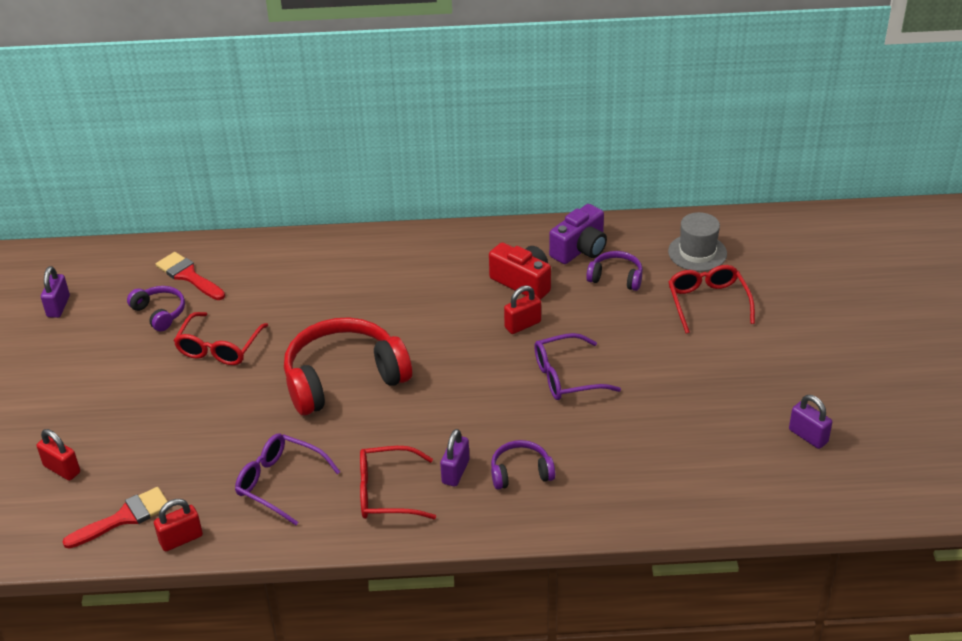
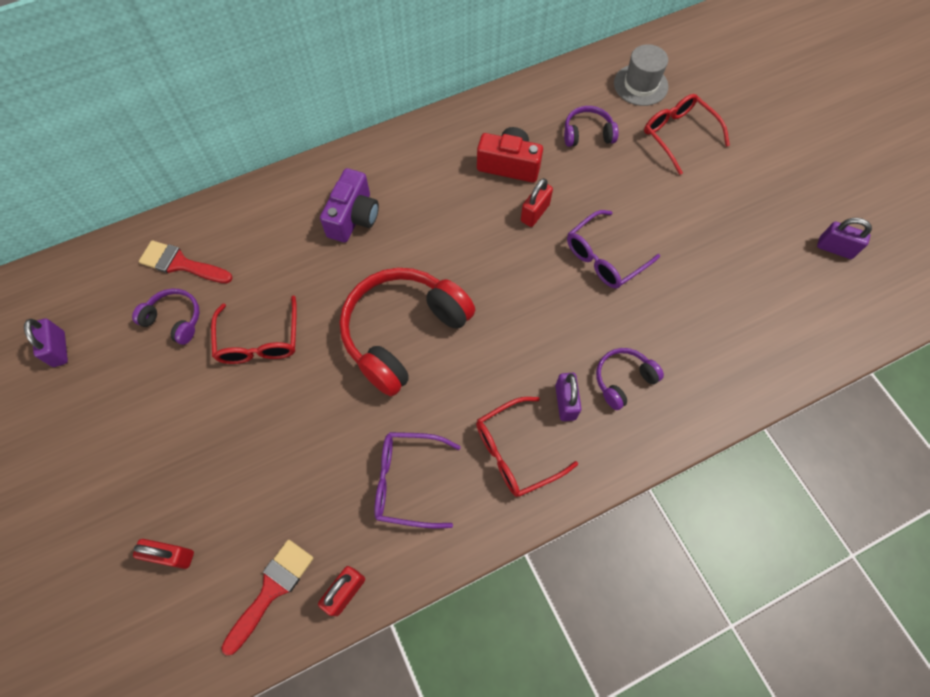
camera: 25 degrees left, 25 degrees up
(580, 249) = (539, 112): purple camera -> purple camera (353, 217)

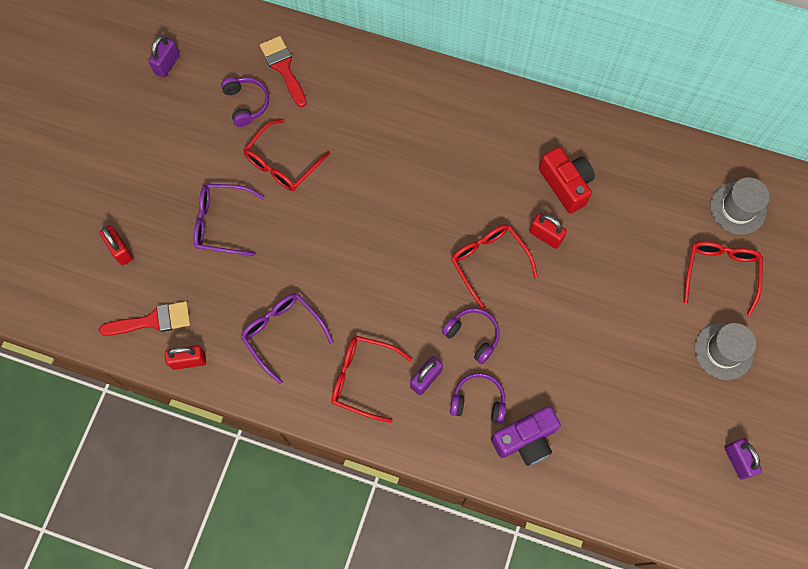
camera: 45 degrees right, 5 degrees up
(353, 217) = (420, 130): purple camera -> purple camera (525, 440)
(403, 333) = (372, 239): red headphones -> none
(514, 268) = (488, 262): none -> red glasses
(535, 213) = (545, 236): red padlock -> red padlock turned 45 degrees clockwise
(587, 134) = (650, 211): purple headphones -> purple headphones (472, 336)
(604, 257) = (559, 311): purple glasses -> purple glasses (222, 223)
(740, 184) = (723, 351): none -> grey hat

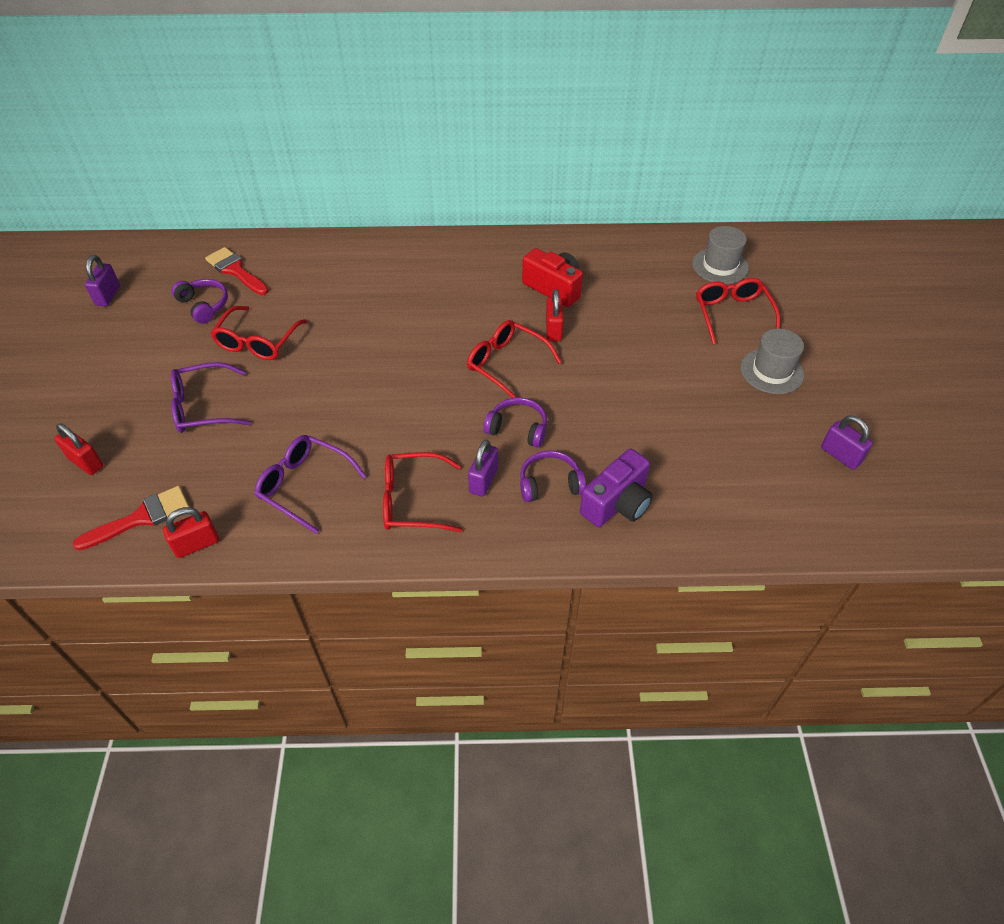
camera: 20 degrees left, 20 degrees down
(545, 236) = (553, 330): red padlock -> red padlock turned 75 degrees clockwise

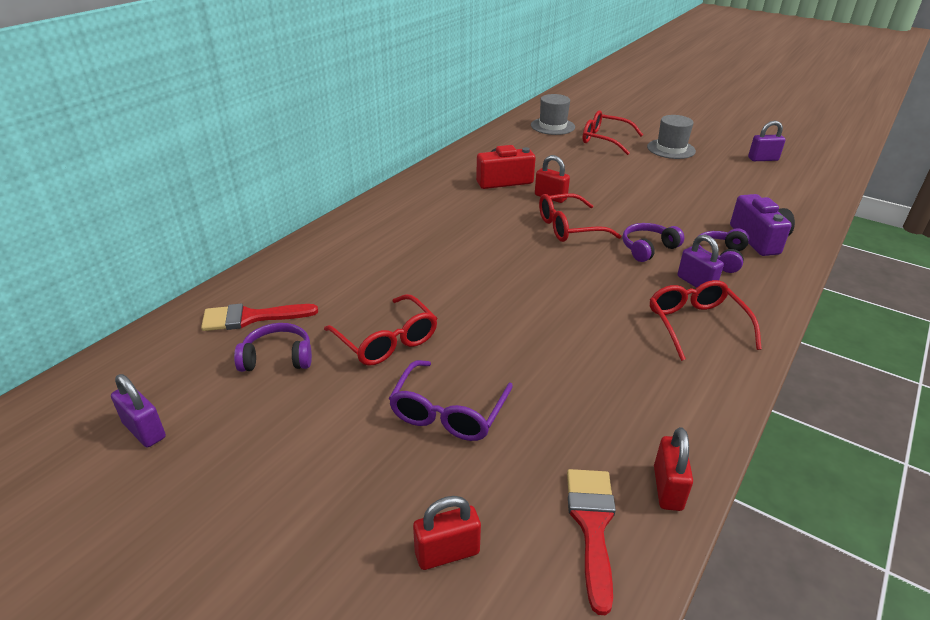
camera: 55 degrees left, 15 degrees down
(304, 485) = (631, 380): purple glasses -> none
(412, 501) = (696, 325): red glasses -> red glasses turned 135 degrees clockwise

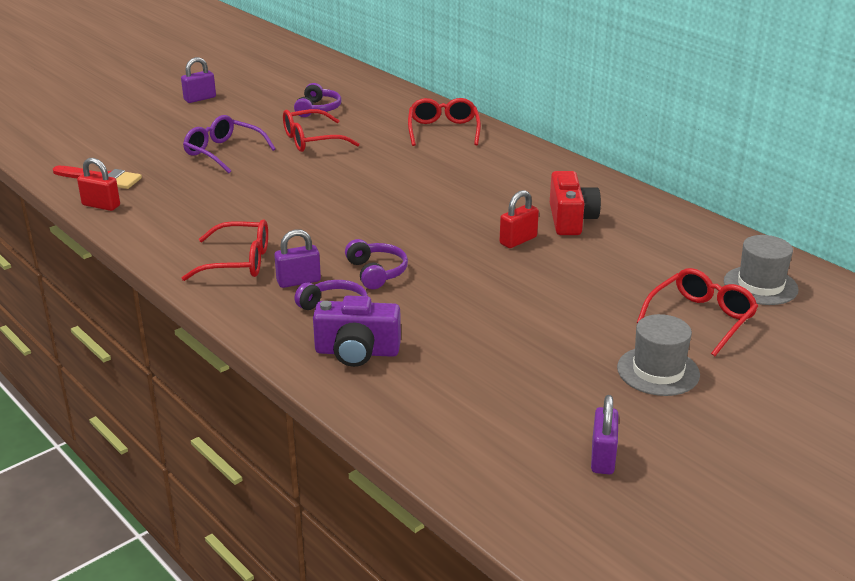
camera: 105 degrees right, 5 degrees down
(144, 430) = (278, 80): purple padlock -> purple padlock (200, 98)
(251, 318) = (369, 102): red brush -> none
(447, 552) = (126, 142): red padlock -> none
(569, 227) = (442, 237): red glasses -> red glasses (443, 130)

